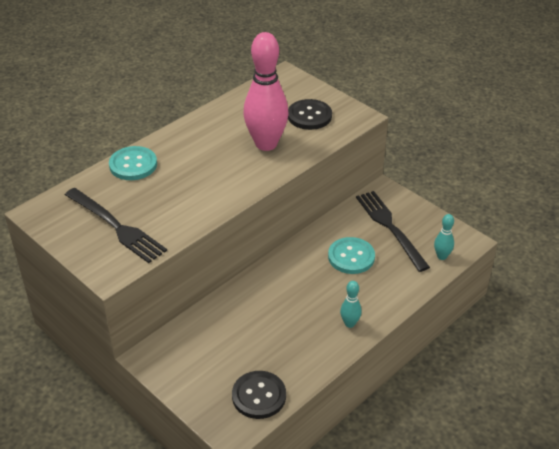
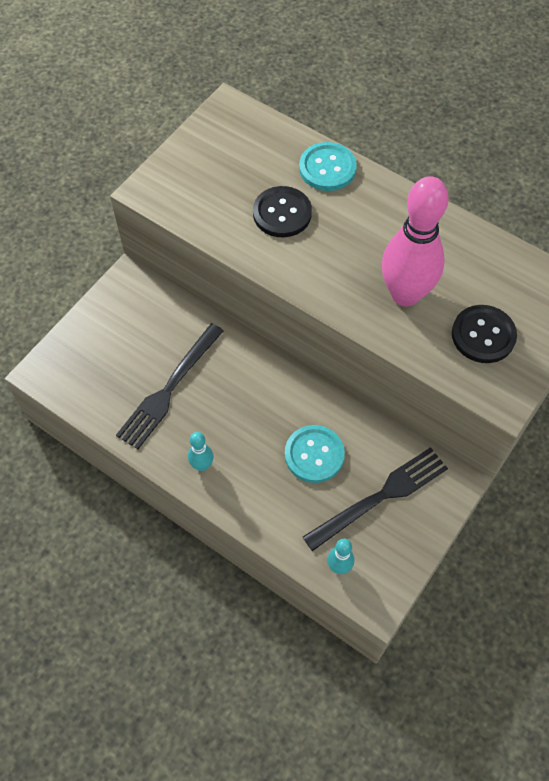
camera: 80 degrees right, 20 degrees up
(117, 227) = (218, 180): black fork -> black fork (168, 390)
(259, 396) = (88, 388): black button -> black button (282, 213)

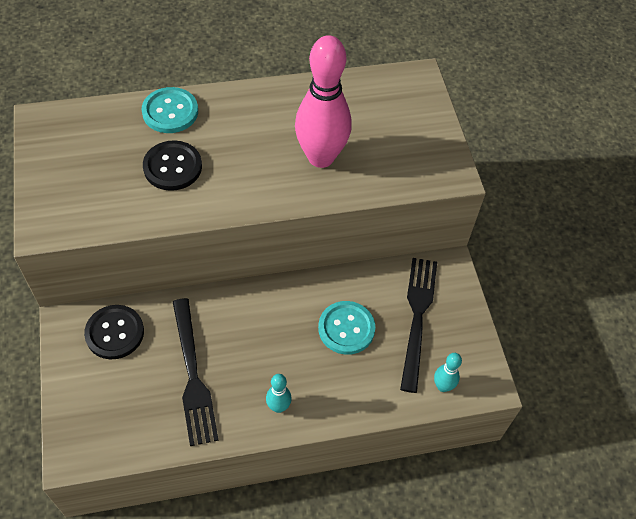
camera: 50 degrees left, 5 degrees down
(483, 335) = (397, 145): black button -> black button (115, 333)

